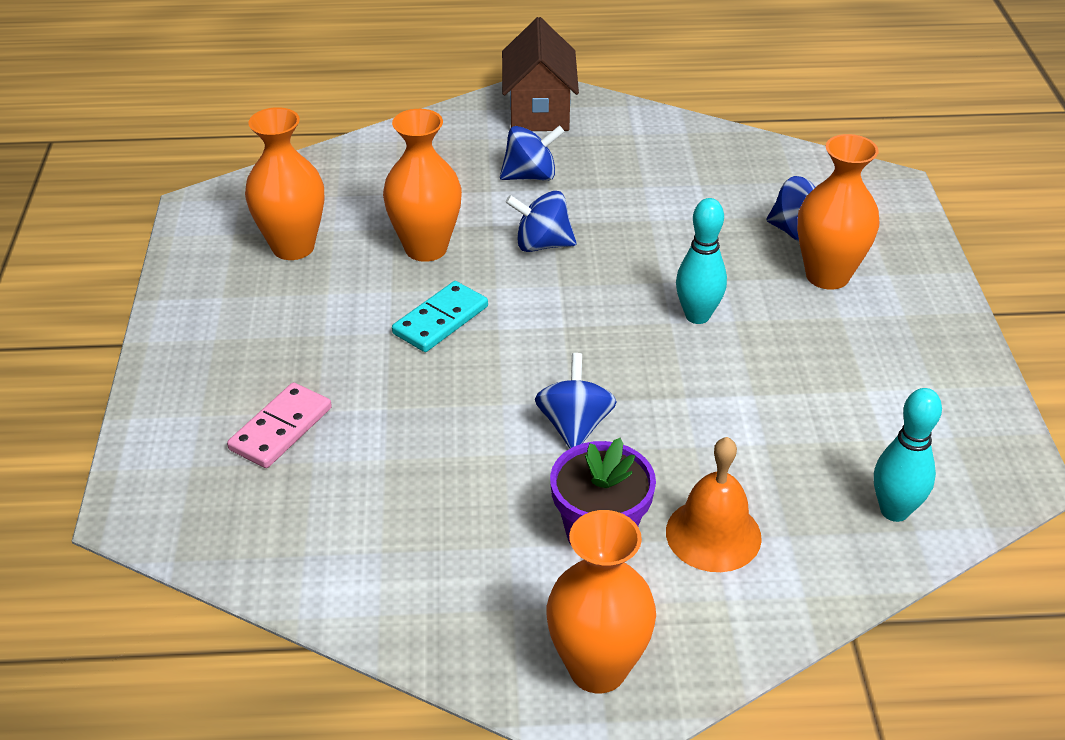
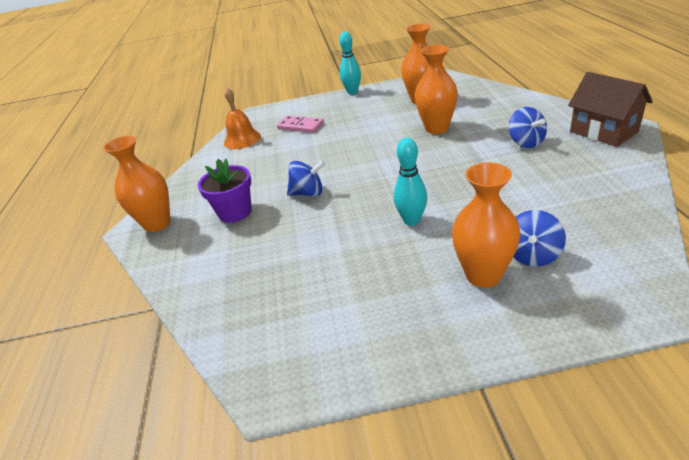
camera: 90 degrees right, 5 degrees down
(441, 320) = (380, 144): turquoise domino -> none
(539, 111) = (603, 132): brown house -> brown house turned 60 degrees clockwise
(542, 244) = (458, 158): blue spinning top -> none
(713, 534) = (229, 247): orange bell -> orange bell (242, 139)
(894, 511) = (240, 321): turquoise bowling pin -> turquoise bowling pin (352, 92)

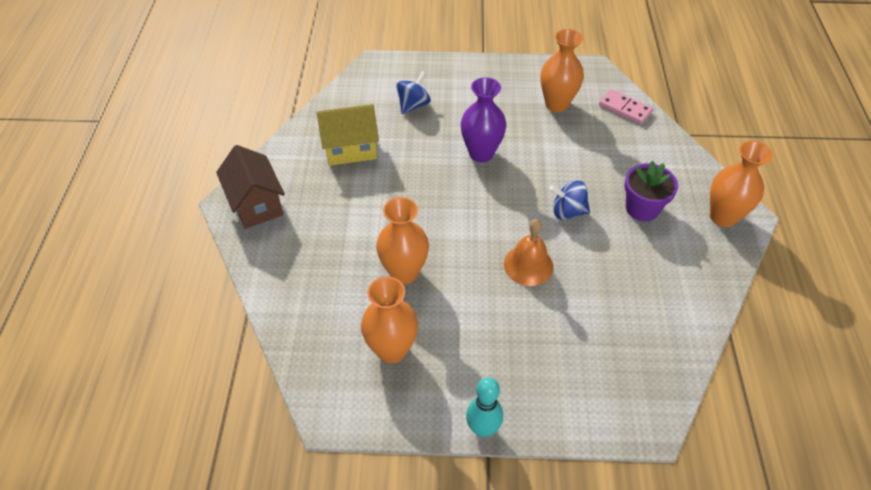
camera: 175 degrees left, 15 degrees up
(242, 139) = (660, 348): orange bell -> orange bell (528, 265)
(300, 126) = (575, 349): pink domino -> pink domino (625, 108)
(411, 220) = (481, 153): turquoise bowling pin -> purple vase
(483, 275) = (452, 100): orange vase -> orange vase (556, 104)
(526, 142) = (333, 214): blue spinning top -> none
(563, 189) = (350, 149): none -> yellow house

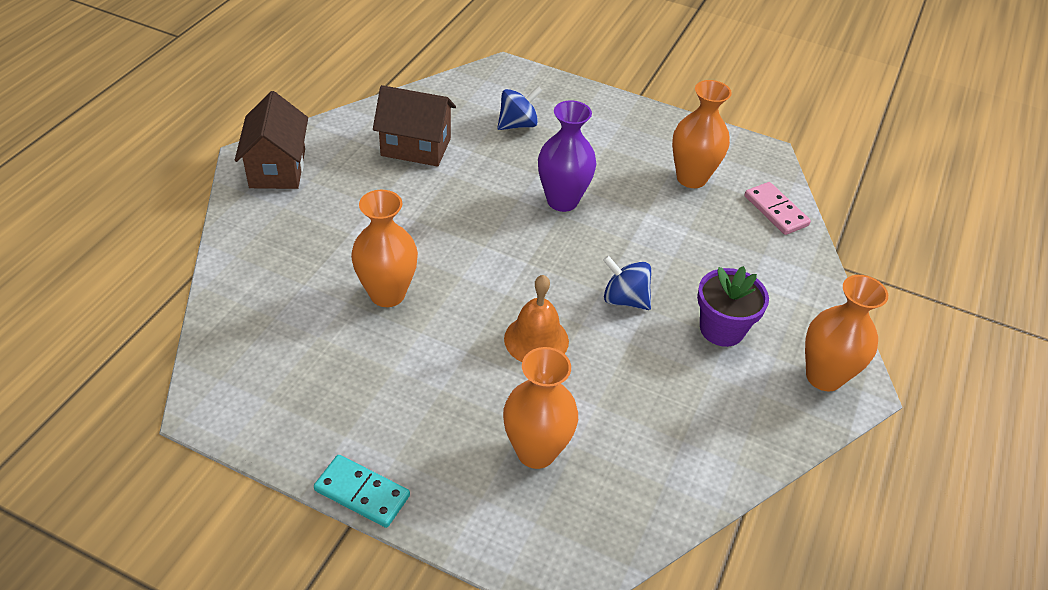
camera: 20 degrees right, 5 degrees down
(350, 149) = (416, 147): yellow house -> brown house
(392, 350) = (319, 368): orange vase -> orange vase (536, 451)
(482, 429) = (362, 493): turquoise bowling pin -> turquoise domino

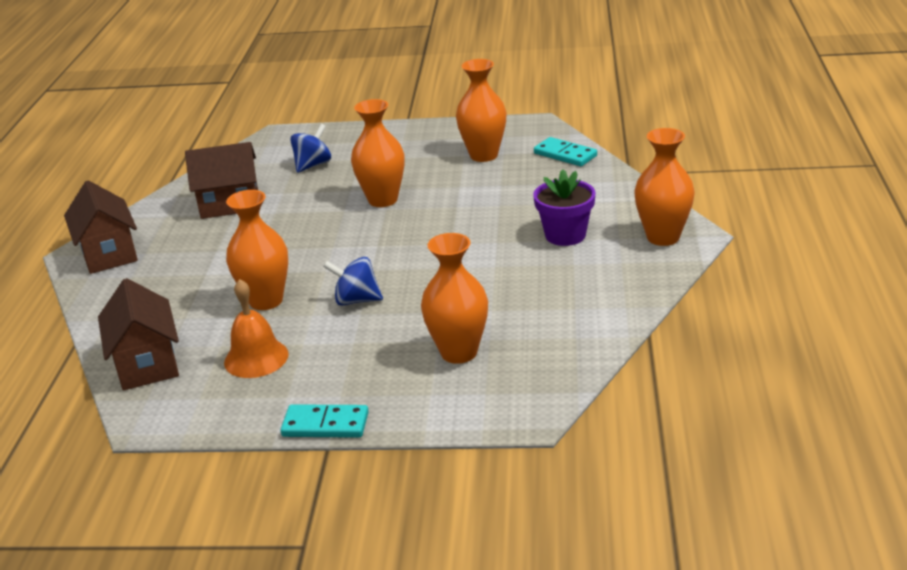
camera: 15 degrees left, 15 degrees down
(241, 331) = (147, 364): none -> brown house
(536, 339) = (415, 288): orange bell -> orange bell (256, 358)
(562, 201) = (383, 200): purple vase -> orange vase
(624, 299) = (474, 242): blue spinning top -> blue spinning top (356, 300)
(776, 210) = (565, 154): pink domino -> turquoise domino

